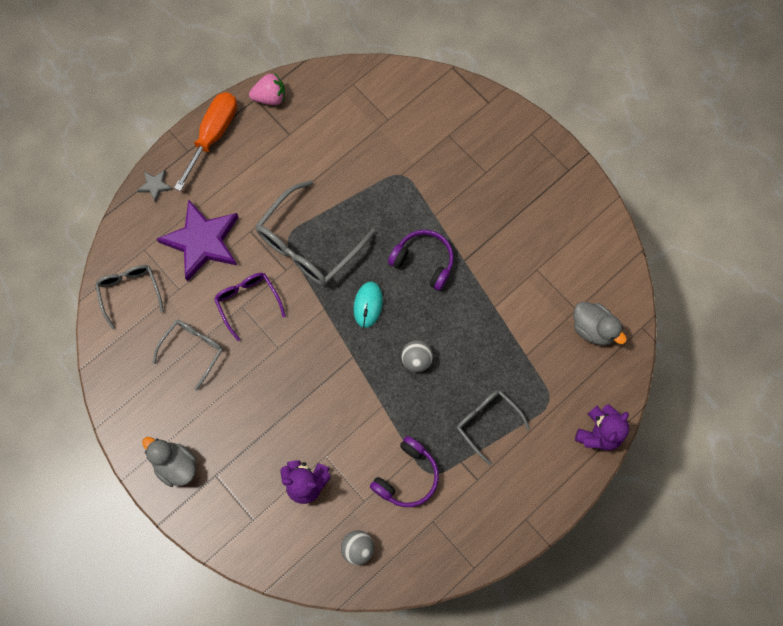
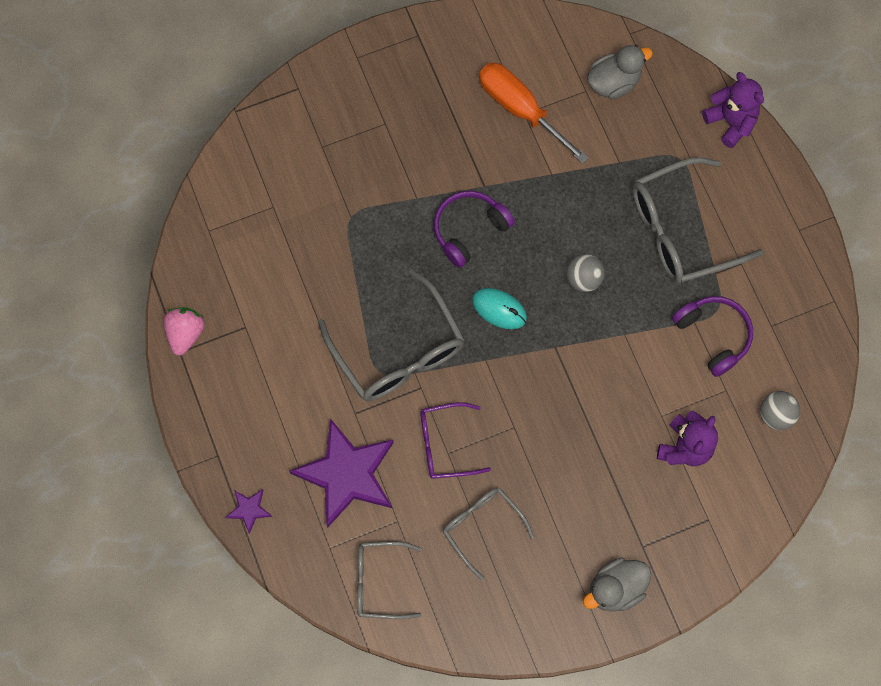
camera: 70 degrees left, 0 degrees up
(155, 185) = (249, 509): grey star -> purple star
(213, 135) = (209, 418): orange screwdriver -> orange screwdriver (520, 109)
(487, 422) = (681, 230): grey glasses -> grey glasses, size x1.68

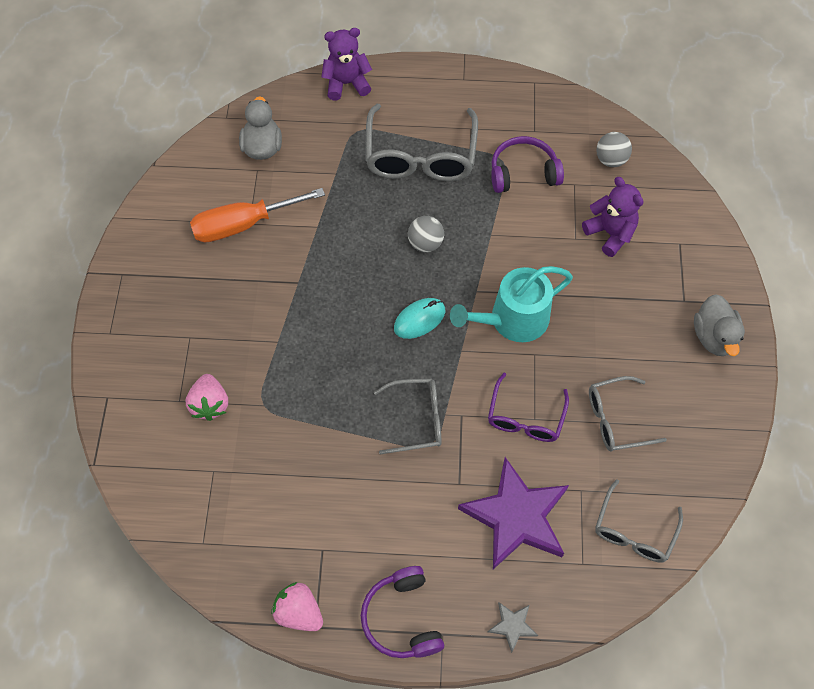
camera: 65 degrees left, 10 degrees down
(249, 509) = (512, 626): purple star -> grey star
(331, 173) = (210, 404): none -> pink strawberry
(398, 351) = (417, 419): grey glasses -> grey glasses, size x0.60
(469, 230) = (332, 311): purple headphones -> purple headphones (402, 618)
(541, 393) = (513, 319): none -> turquoise watering can

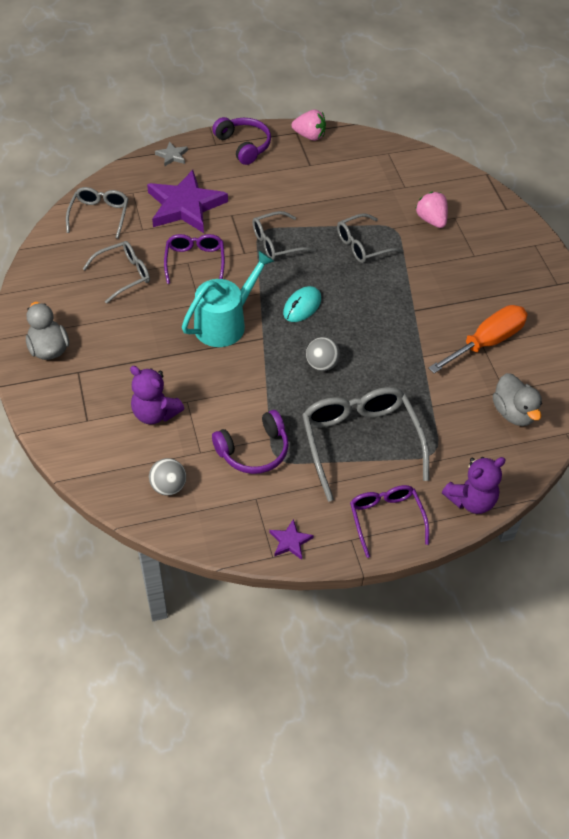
camera: 160 degrees right, 10 degrees down
(313, 387) = (362, 245): none -> grey glasses
(427, 87) = (386, 519): none -> purple glasses
(515, 90) = (290, 541): none -> purple star

